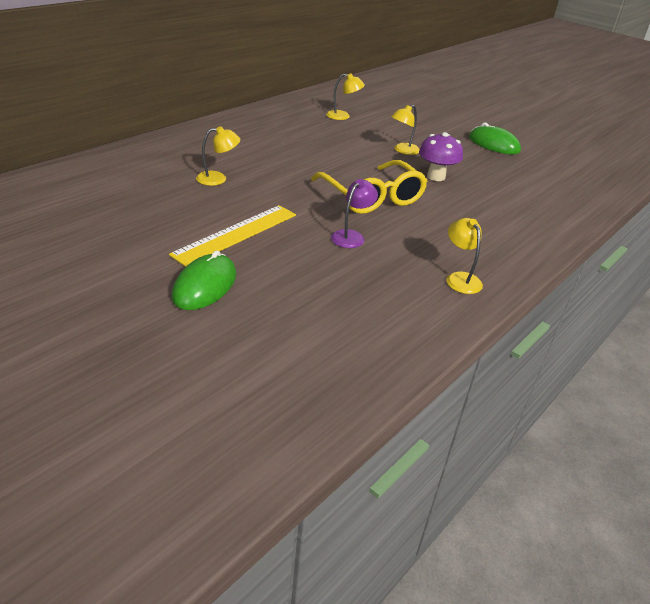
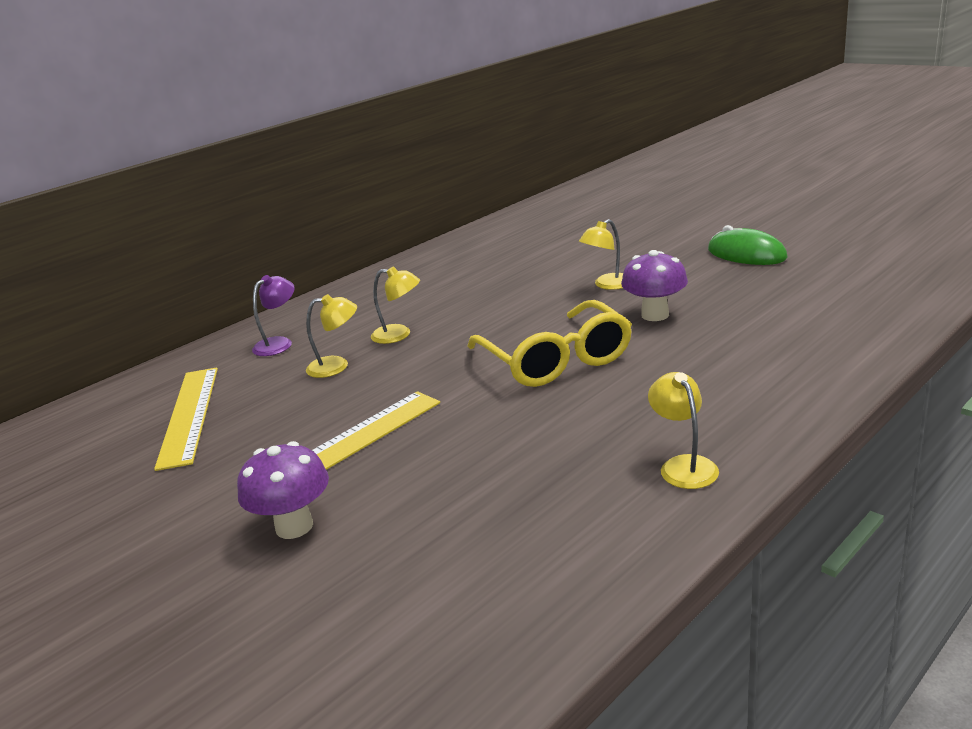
camera: 10 degrees right, 10 degrees down
(113, 198) = (189, 415): none -> yellow ruler
(205, 285) = (294, 526): green mouse -> purple mushroom
(343, 116) = (524, 251): yellow lamp -> yellow lamp (399, 335)
(351, 236) = (519, 422): purple lamp -> purple lamp (279, 343)

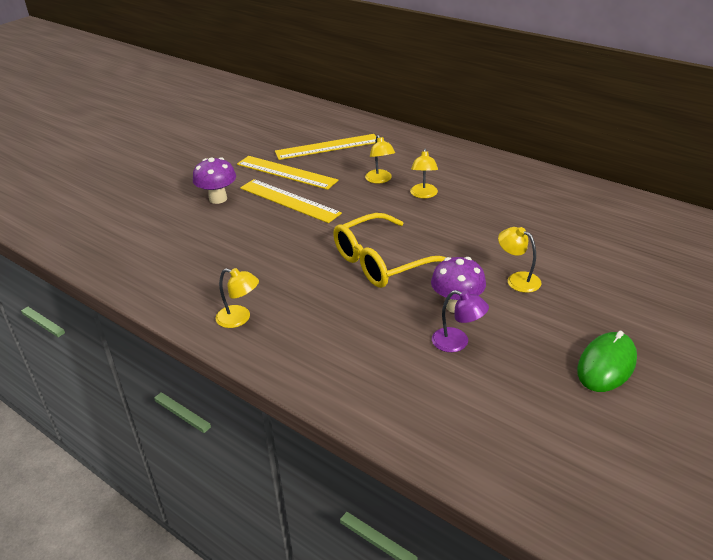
camera: 80 degrees right, 10 degrees up
(248, 452) = (286, 172): none -> yellow ruler
(279, 343) = (412, 154): purple lamp -> purple lamp (457, 342)
(683, 465) = (239, 318): yellow lamp -> yellow lamp turned 45 degrees clockwise

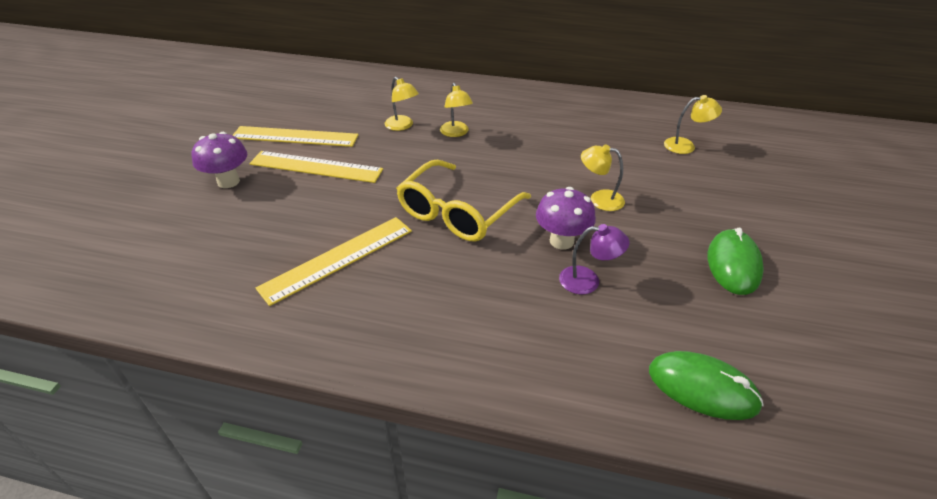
camera: 25 degrees left, 5 degrees up
(239, 318) = (335, 321): yellow lamp -> yellow lamp (686, 146)
(327, 147) = (325, 102): yellow ruler -> yellow ruler (338, 258)
(497, 448) = (702, 388): none -> green mouse

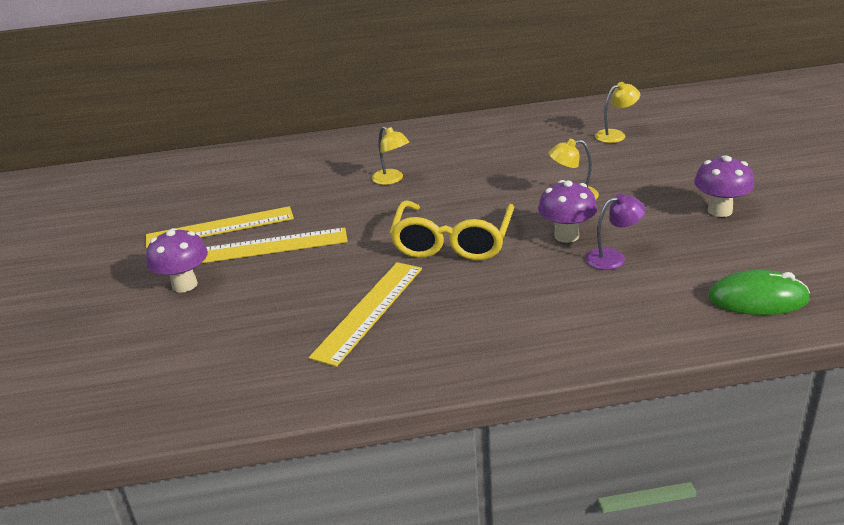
camera: 20 degrees left, 10 degrees down
(402, 126) = (330, 188): yellow lamp -> none
(733, 264) = (719, 211): green mouse -> purple mushroom

